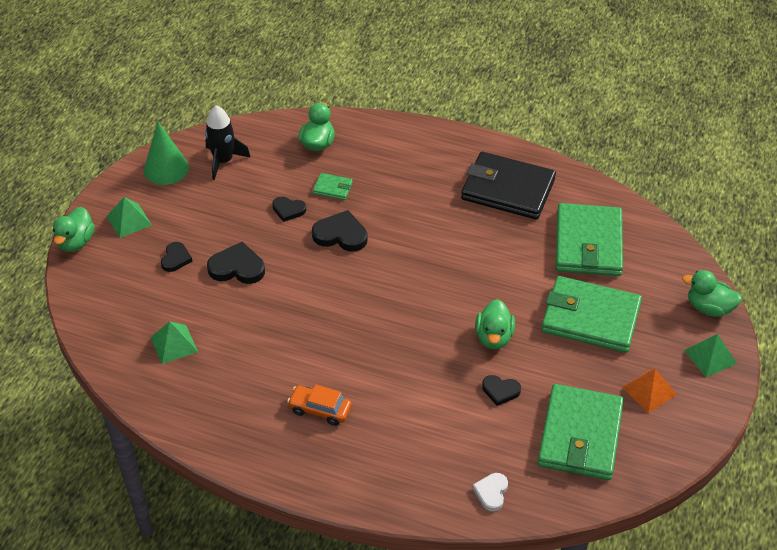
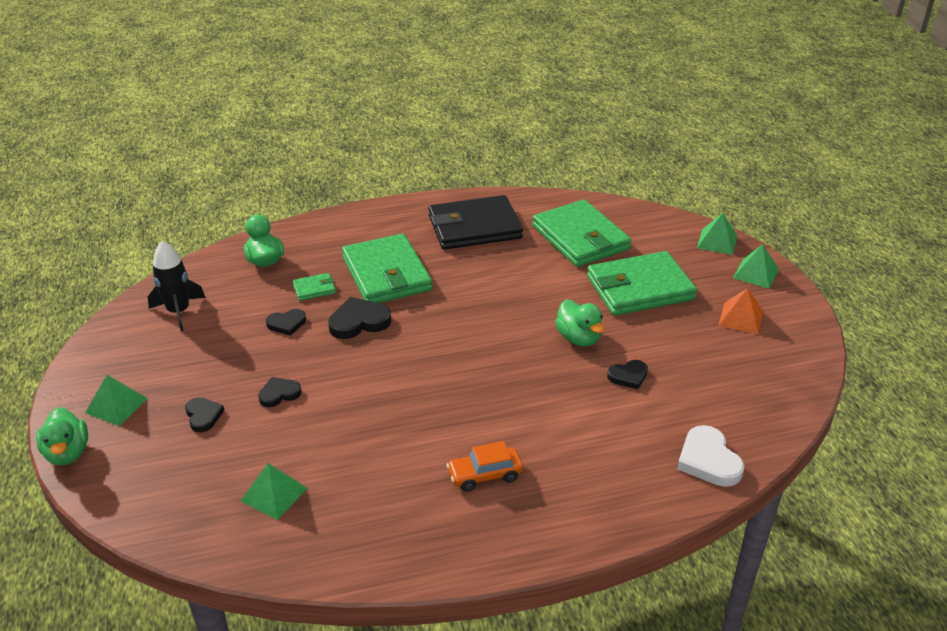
camera: 35 degrees left, 10 degrees down
(166, 168) = (119, 343): green cone -> none
(237, 267) = (279, 394): black heart -> black heart, size x0.63
(491, 492) = (708, 460): white heart -> white heart, size x1.60
(580, 435) = (727, 377): green wallet -> green wallet (387, 274)
(709, 308) = (717, 241): green duck -> green pyramid

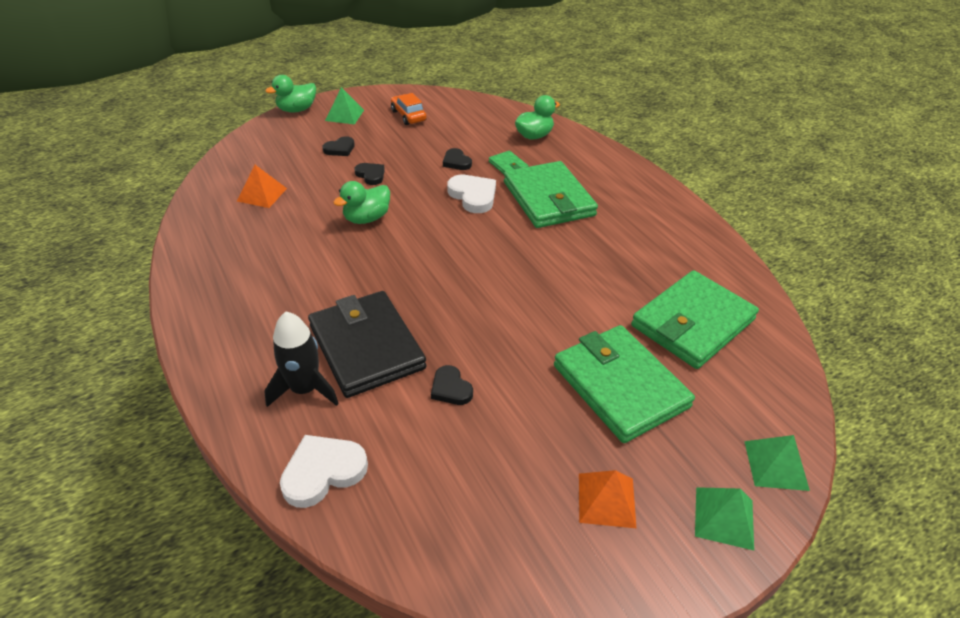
camera: 75 degrees right, 5 degrees up
(178, 312) = (452, 114): black rocket -> black rocket (304, 389)
(274, 494) = (262, 194): green pyramid -> orange pyramid
(359, 322) = (473, 196): black heart -> white heart
(387, 274) = (548, 199): green wallet -> green wallet turned 75 degrees counterclockwise
(474, 227) = (658, 240): black wallet -> black wallet (366, 347)
(485, 475) = (288, 299): orange car -> orange car (408, 116)
(578, 338) = (502, 340): green duck -> green duck (366, 218)

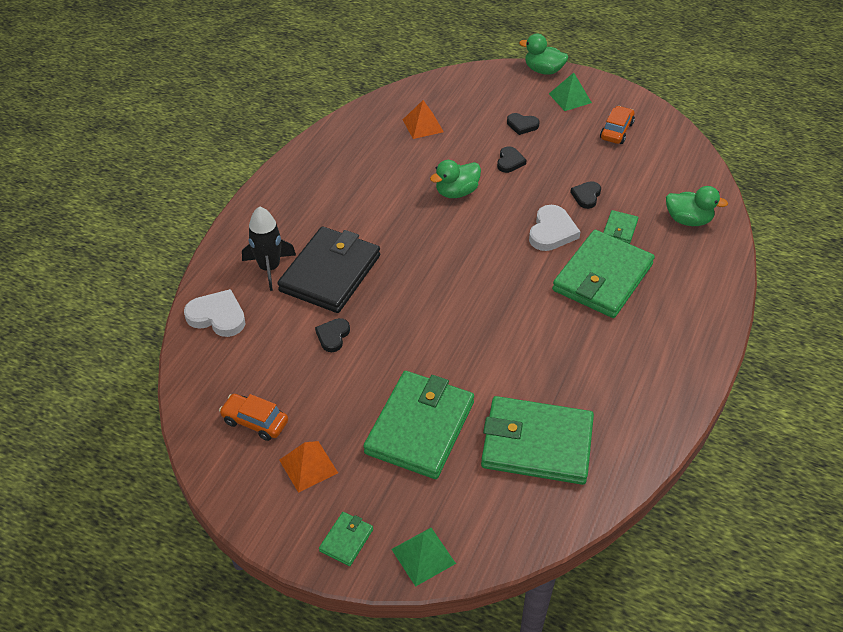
camera: 55 degrees right, 5 degrees up
(366, 218) = (456, 192): green duck -> green duck turned 45 degrees counterclockwise
(509, 517) = (255, 422): none -> orange car
(724, 518) = (346, 540): green pyramid -> green wallet

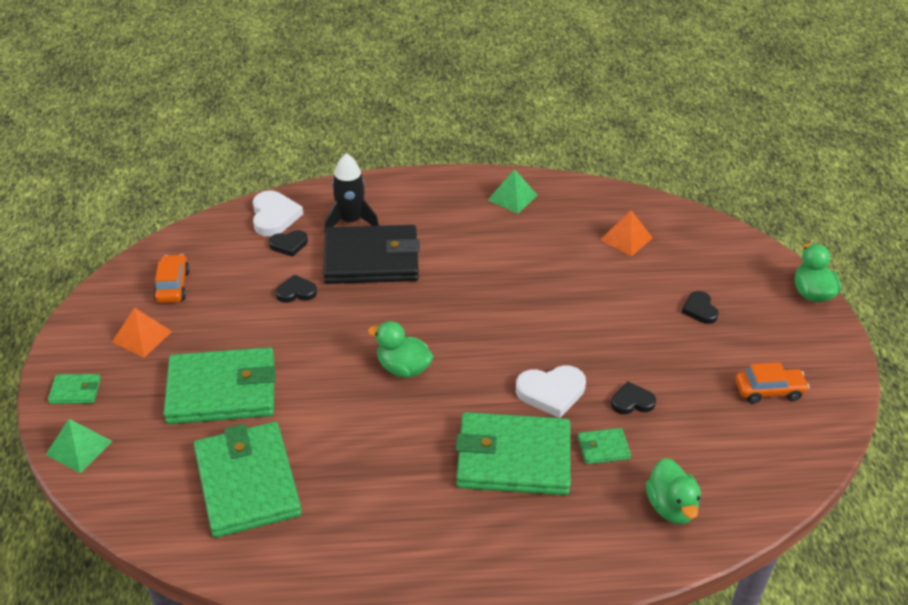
camera: 60 degrees right, 5 degrees down
(456, 192) = (549, 299): green duck -> green duck (403, 368)
(509, 162) = (631, 321): black heart -> black heart (289, 244)
(570, 98) = (786, 331): green pyramid -> green pyramid (512, 197)

